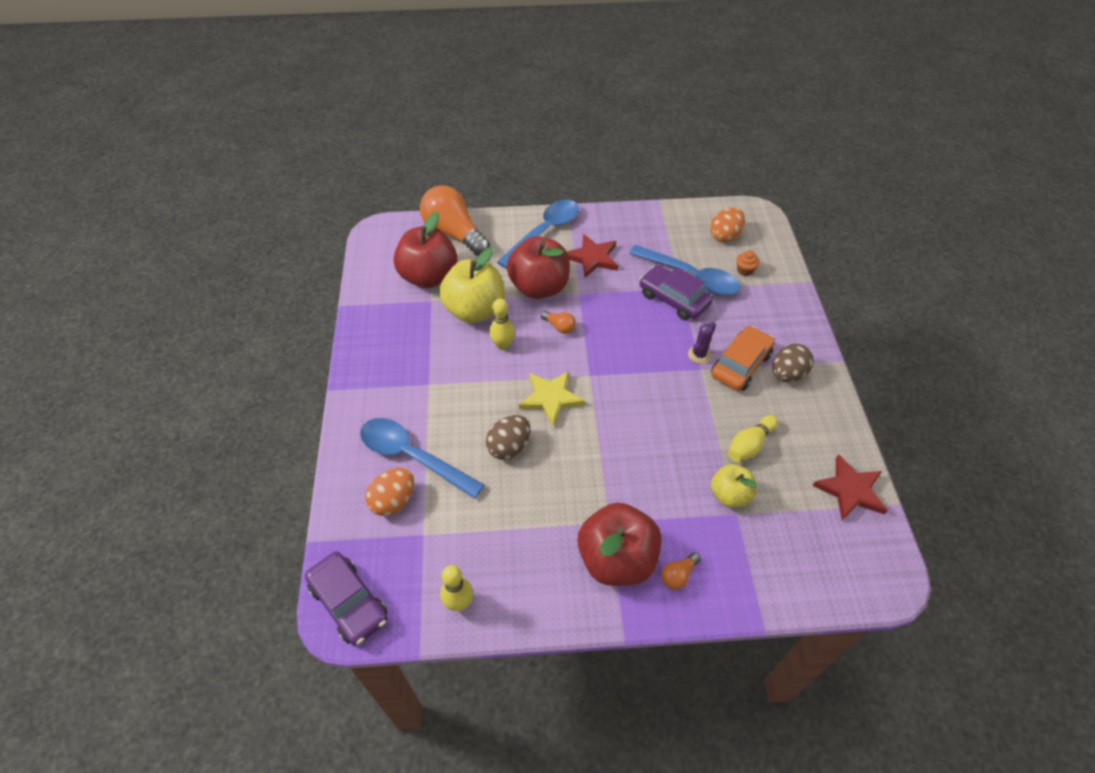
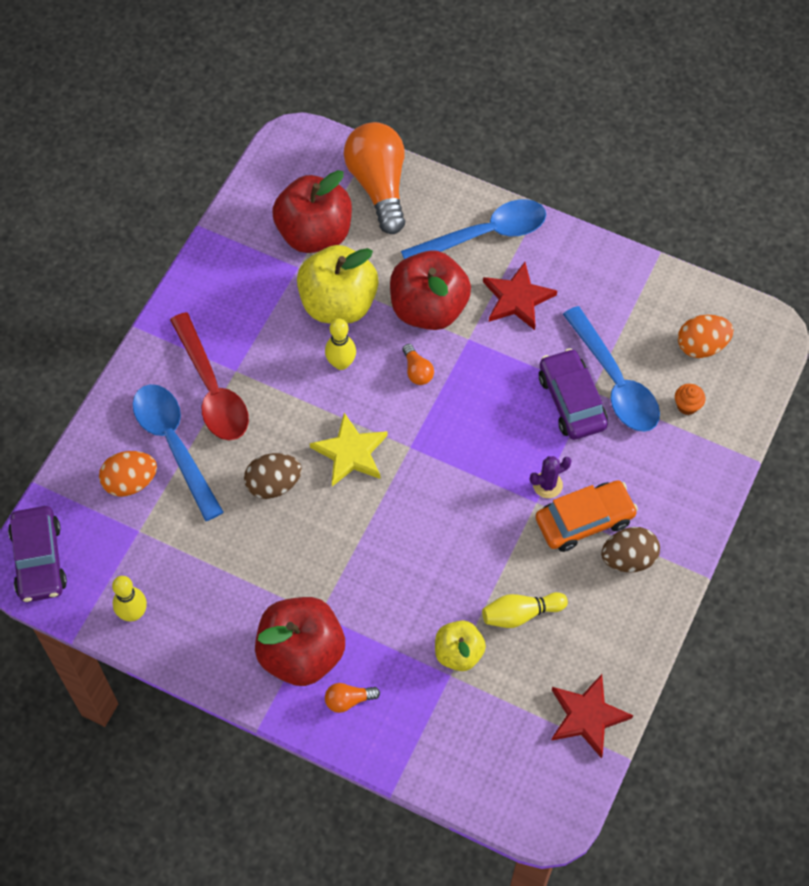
camera: 30 degrees right, 10 degrees up
(418, 404) = (212, 389): none -> red spoon

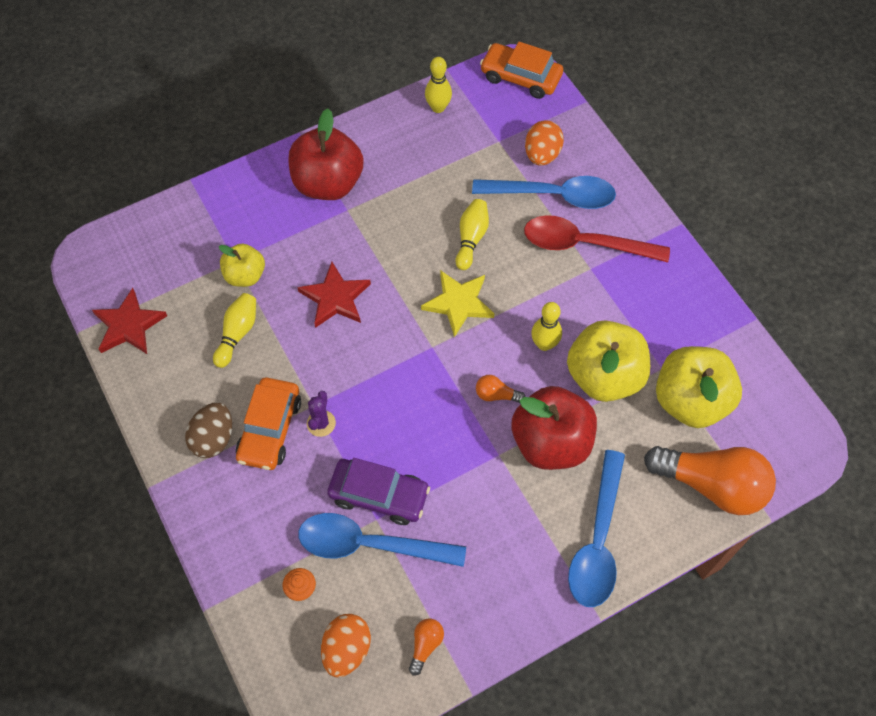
camera: 125 degrees right, 0 degrees up
(39, 560) = (520, 77): purple car -> orange car
(273, 484) = (471, 238): brown egg -> yellow bowling pin
(314, 233) = (690, 401): red apple -> yellow apple
(348, 700) = (272, 191): orange light bulb -> orange light bulb (425, 645)
(517, 299) = (510, 522): red star -> red star (335, 298)

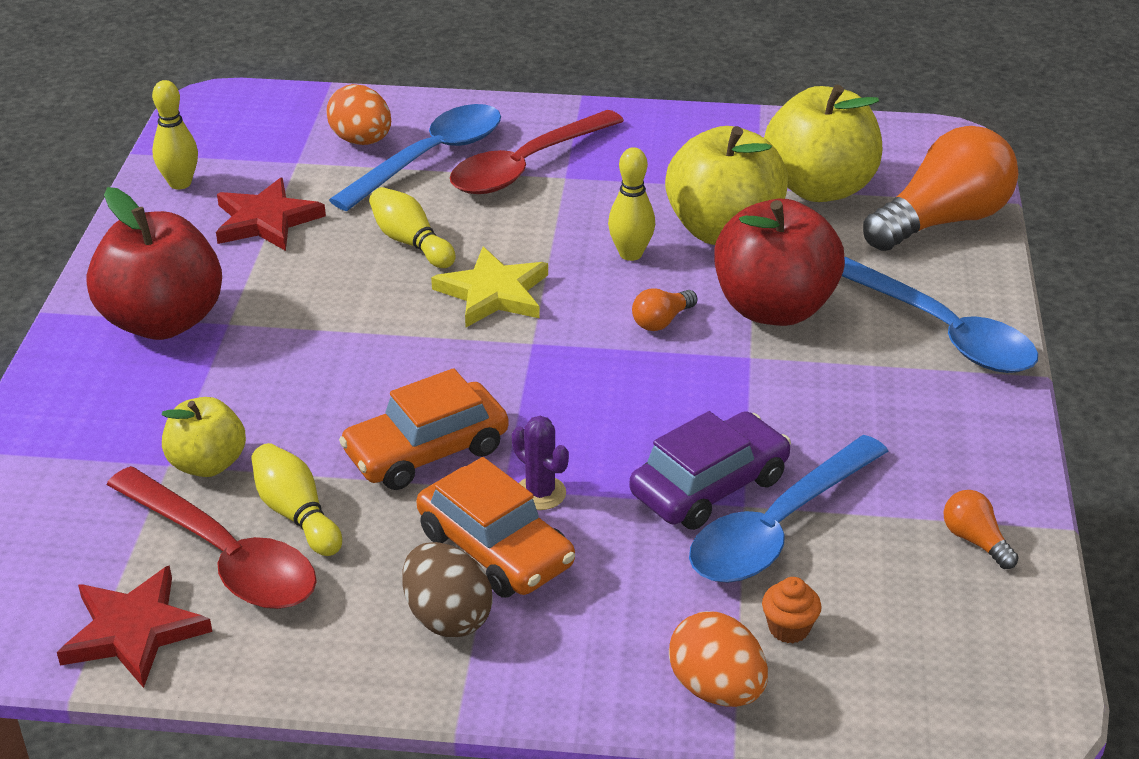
camera: 55 degrees left, 25 degrees down
(193, 325) = (224, 556): none -> red spoon
(335, 298) = (355, 393): red star -> red star (266, 220)
(347, 649) = (923, 621): orange egg -> orange egg (716, 689)
(520, 77) = (229, 107): orange car -> orange car (426, 451)

